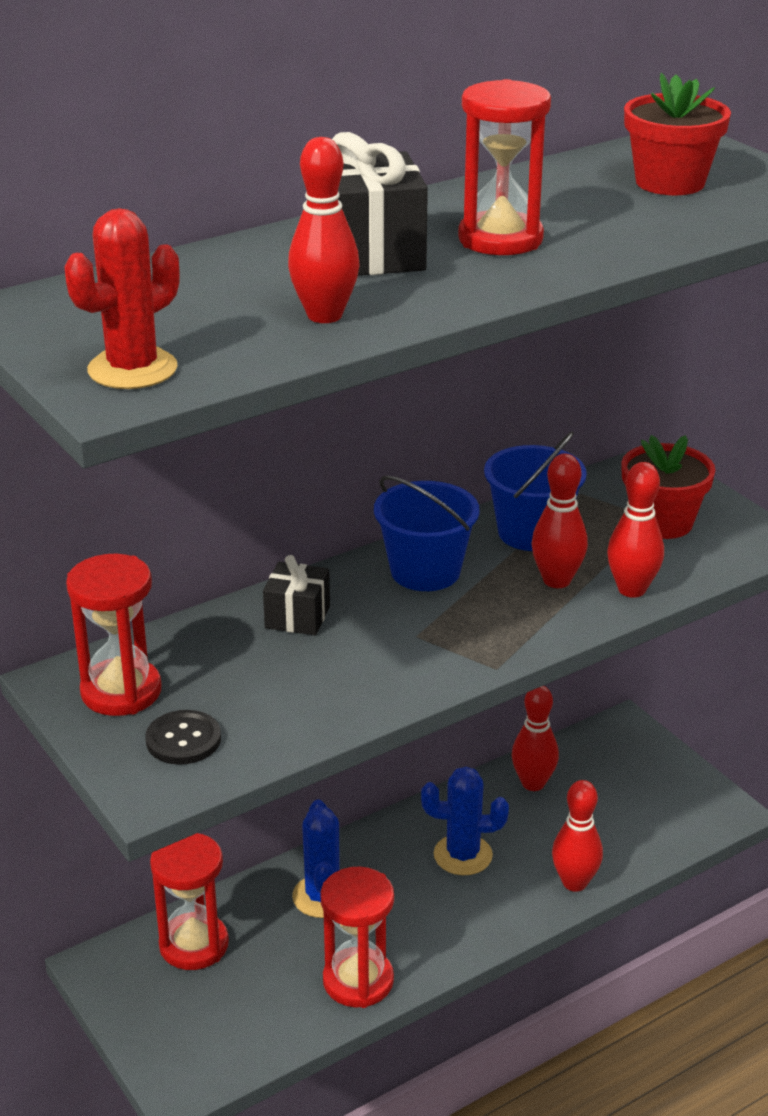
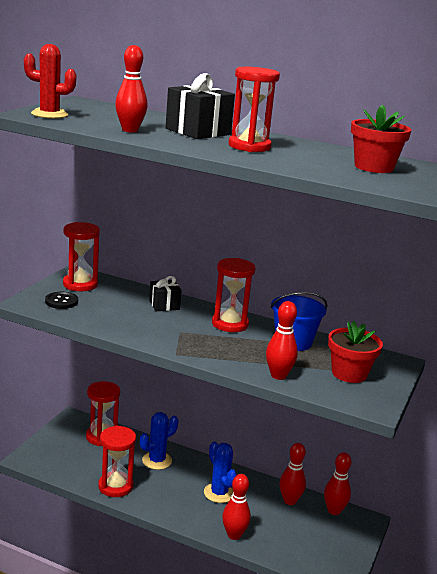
camera: 55 degrees right, 10 degrees down
(425, 571) = (230, 324): blue bucket -> red hourglass
(556, 580) = (261, 355): red bowling pin -> red bowling pin (334, 511)

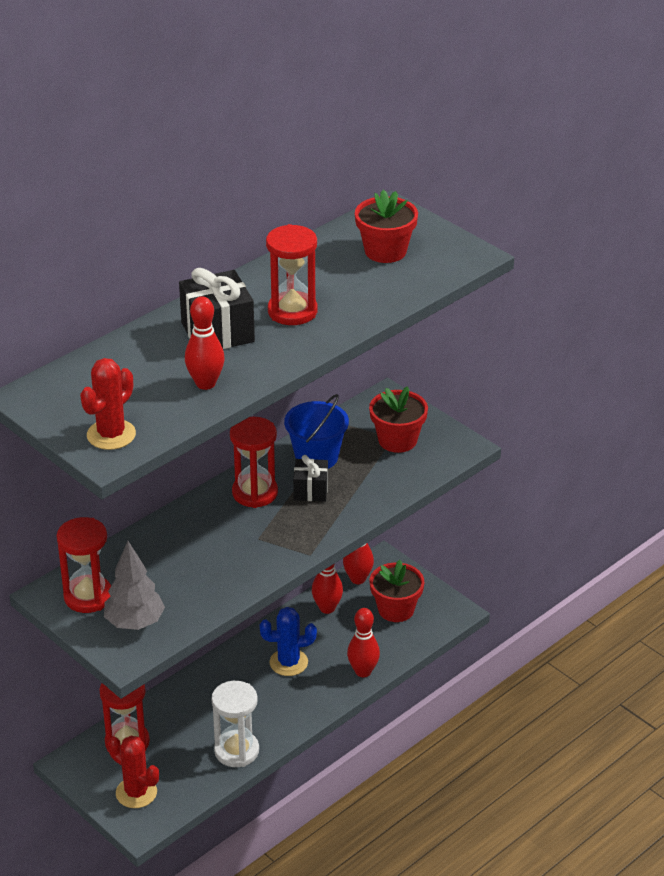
camera: 65 degrees left, 15 degrees up
(57, 450) = (136, 793): none -> red cactus
(61, 301) = (134, 623): black button -> grey tree
(115, 486) = (236, 751): red hourglass -> white hourglass
(157, 461) = (203, 701): blue cactus -> none
(164, 305) = (182, 534): black gift -> black gift (310, 490)
(278, 375) = (384, 491): red bowling pin -> none
(316, 539) = (396, 609): none -> red flower pot

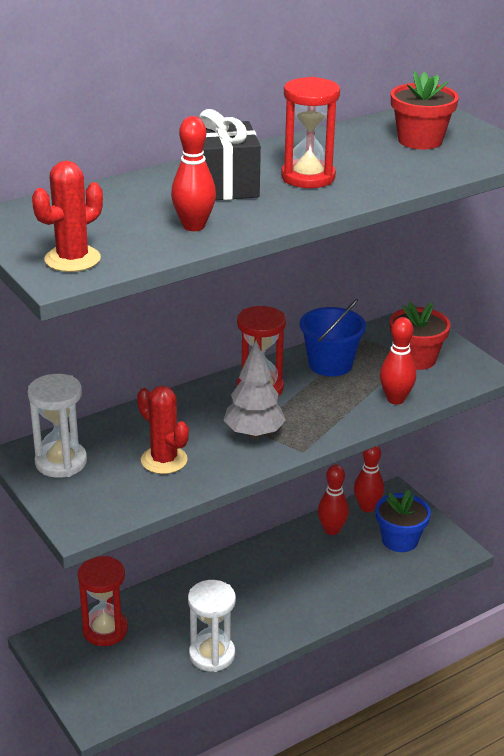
camera: 10 degrees right, 5 degrees down
(88, 596) = (61, 462): red hourglass -> white hourglass
(134, 623) = (100, 493): grey tree -> grey tree (254, 433)
(136, 793) = (100, 682): red cactus -> red cactus (164, 460)
(288, 662) = (283, 576): blue cactus -> none
(310, 490) = (317, 393): black gift -> none
(363, 671) = (356, 594): red bowling pin -> red bowling pin (395, 399)
(396, 609) = (399, 540): red flower pot -> blue flower pot

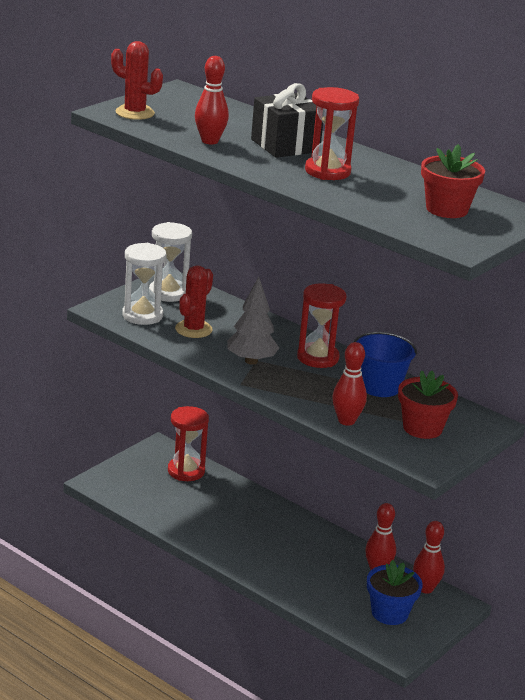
camera: 70 degrees right, 5 degrees down
(212, 655) = (184, 525): white hourglass -> white hourglass (142, 315)

